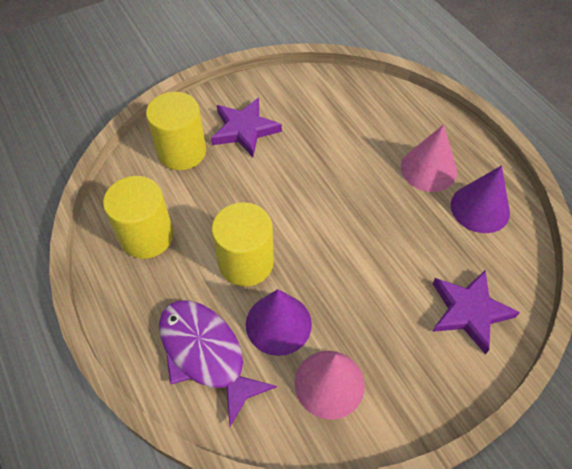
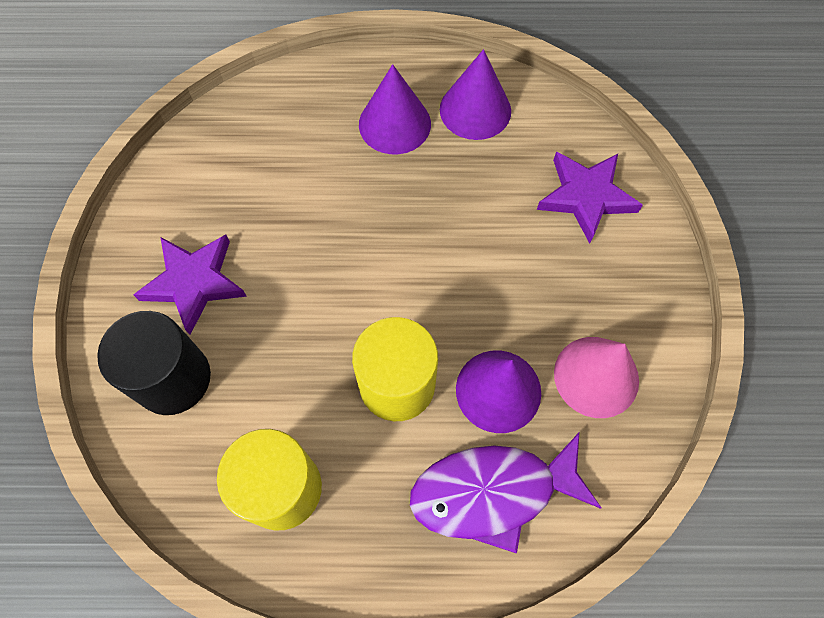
camera: 60 degrees left, 10 degrees up
(182, 152) = (173, 379): yellow cylinder -> black cylinder
(428, 169) = (394, 124): pink cone -> purple cone

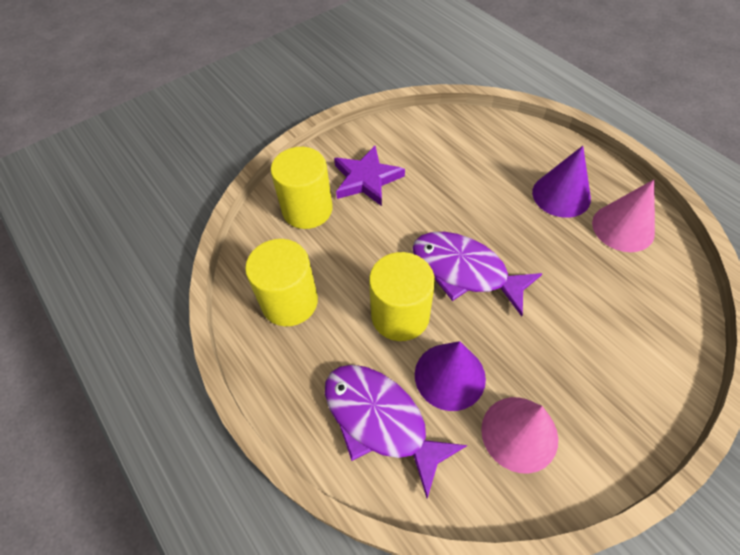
camera: 55 degrees right, 10 degrees down
(173, 379) = (307, 209): black cylinder -> yellow cylinder
(401, 282) = (465, 271): none -> purple fish
(475, 110) = (623, 227): purple cone -> pink cone
(586, 197) = (642, 335): purple star -> none

